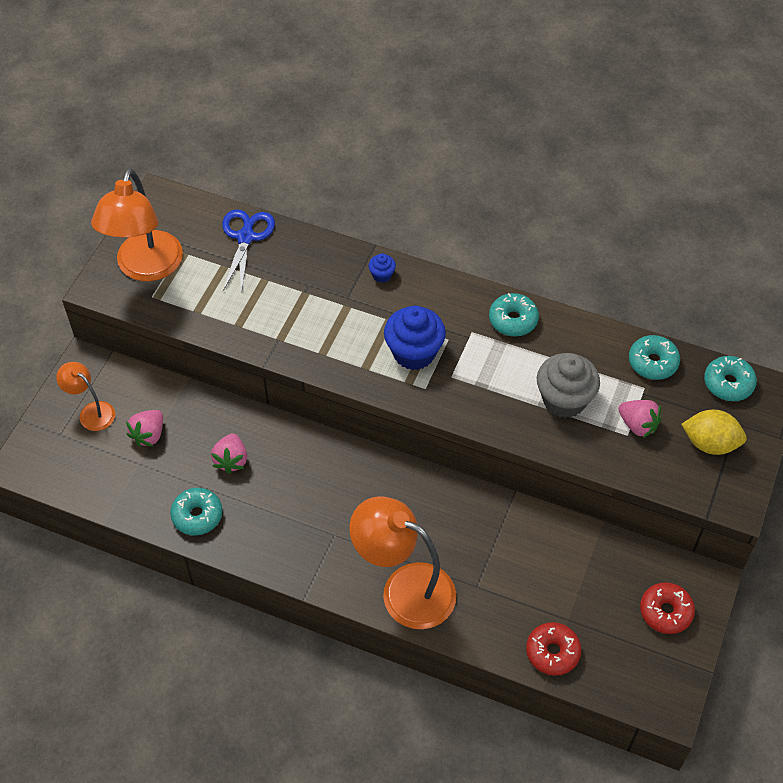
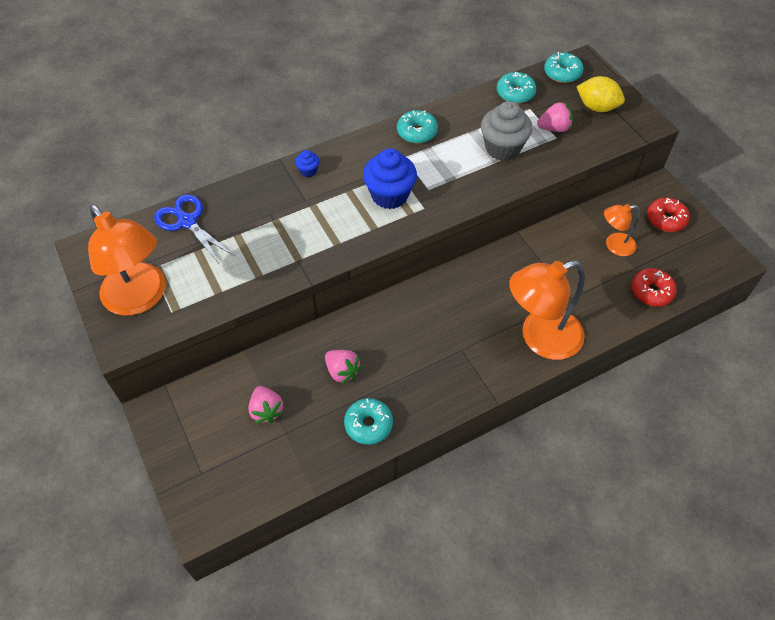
camera: 50 degrees left, 0 degrees up
(91, 412) = (205, 436): orange lamp -> orange lamp (614, 246)
(710, 443) = (597, 107): yellow lemon -> yellow lemon turned 60 degrees clockwise

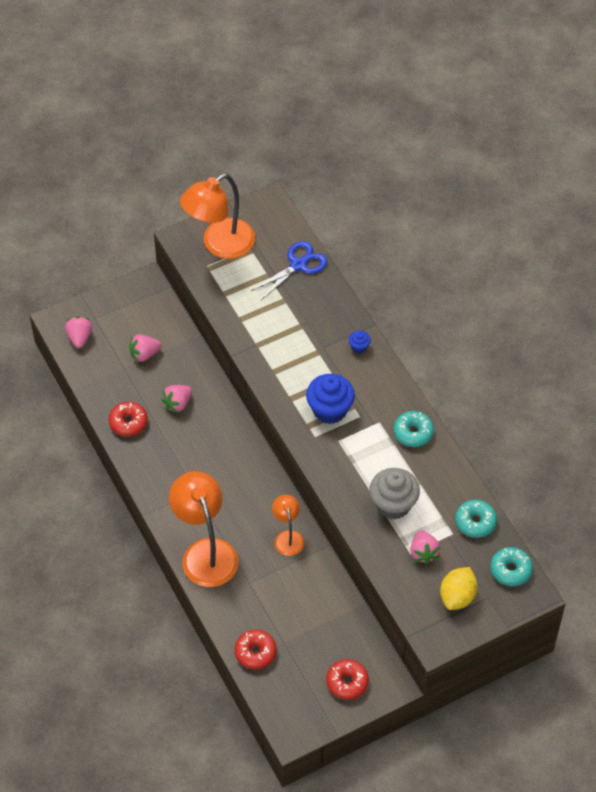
camera: 90 degrees right, 0 degrees up
(232, 491) = (79, 337): none -> pink strawberry
(368, 424) = (128, 422): turquoise donut -> red donut
(614, 246) = (312, 628): orange lamp -> orange lamp (288, 537)

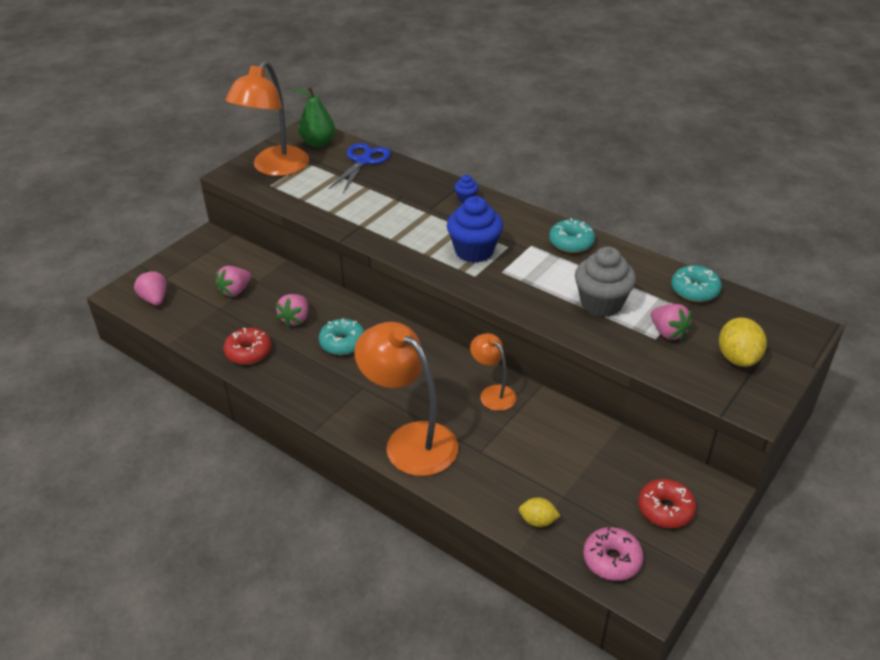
camera: 25 degrees left, 15 degrees down
(255, 652) = (538, 521): red donut -> yellow lemon
(272, 224) = (318, 143): none -> green pear
(286, 701) = (612, 560): none -> pink donut
(510, 570) = (766, 316): turquoise donut -> turquoise donut (342, 343)

